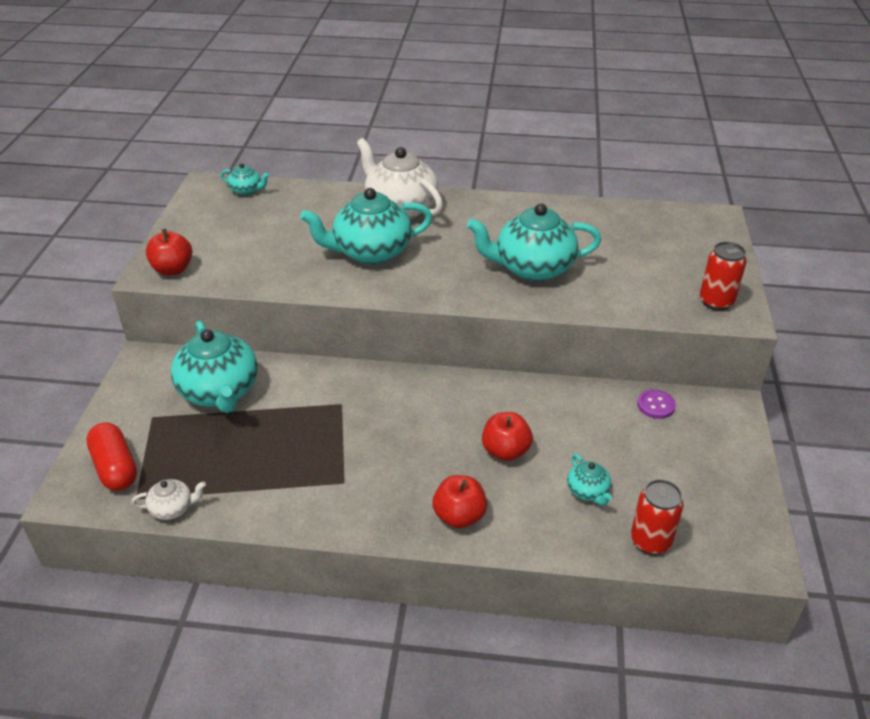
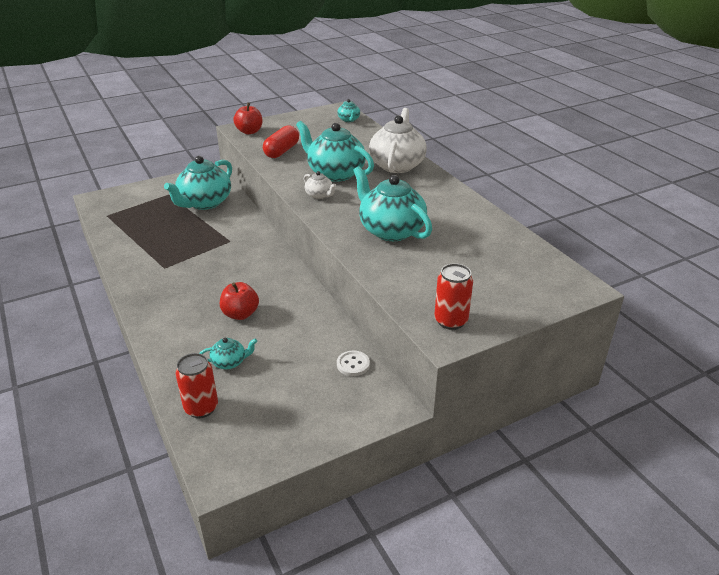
camera: 55 degrees right, 5 degrees down
(115, 468) = (123, 201): red capsule -> red capsule (281, 151)
(173, 508) = (106, 227): white teapot -> white teapot (319, 195)
(459, 516) = (166, 318): red apple -> none
(588, 491) = (229, 362): turquoise teapot -> turquoise teapot turned 135 degrees counterclockwise
(655, 405) = (353, 364): purple button -> white button

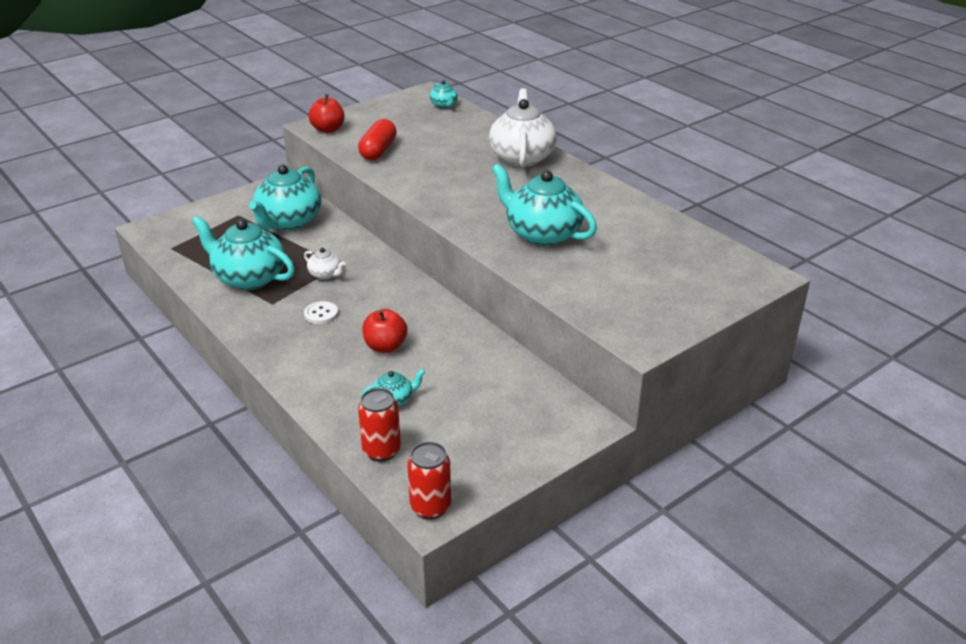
camera: 10 degrees left, 0 degrees up
(319, 195) = (445, 200): white teapot -> white teapot (325, 274)
(335, 173) = (453, 173): turquoise teapot -> turquoise teapot (249, 278)
(353, 364) = (532, 386): white button -> white button (321, 314)
(450, 321) = (640, 324): red can -> red can (430, 507)

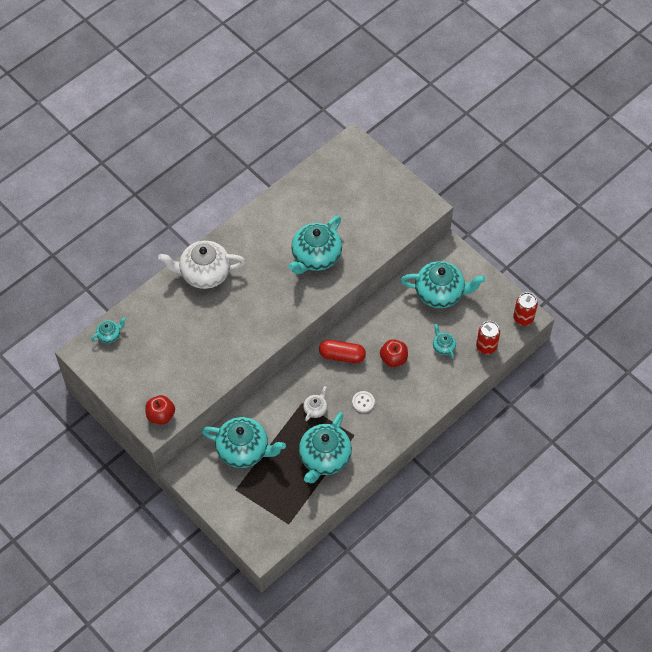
camera: 95 degrees left, 25 degrees up
(378, 151) = (199, 371): red capsule -> red capsule (342, 356)
(500, 405) = (440, 293): none -> turquoise teapot

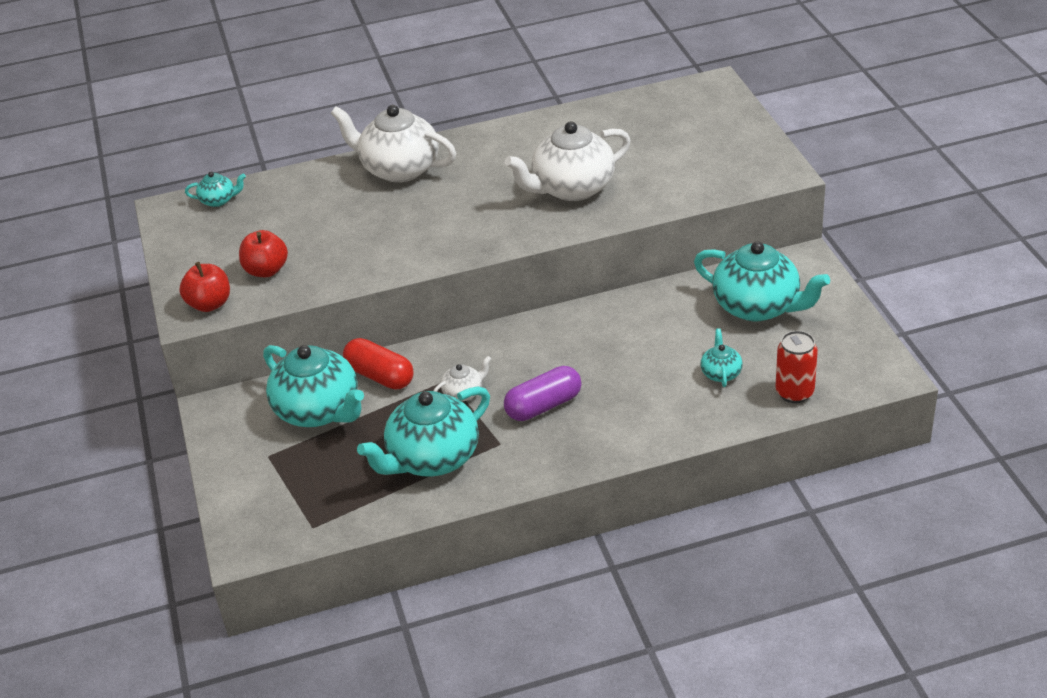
camera: 30 degrees right, 20 degrees down
(315, 256) = (572, 188): turquoise teapot -> white teapot
(342, 356) = (550, 340): red capsule -> red capsule (380, 376)
(363, 402) = (543, 406): white button -> purple capsule
(393, 359) = (629, 366): red apple -> red apple (266, 270)
(523, 318) = (881, 374): red can -> none

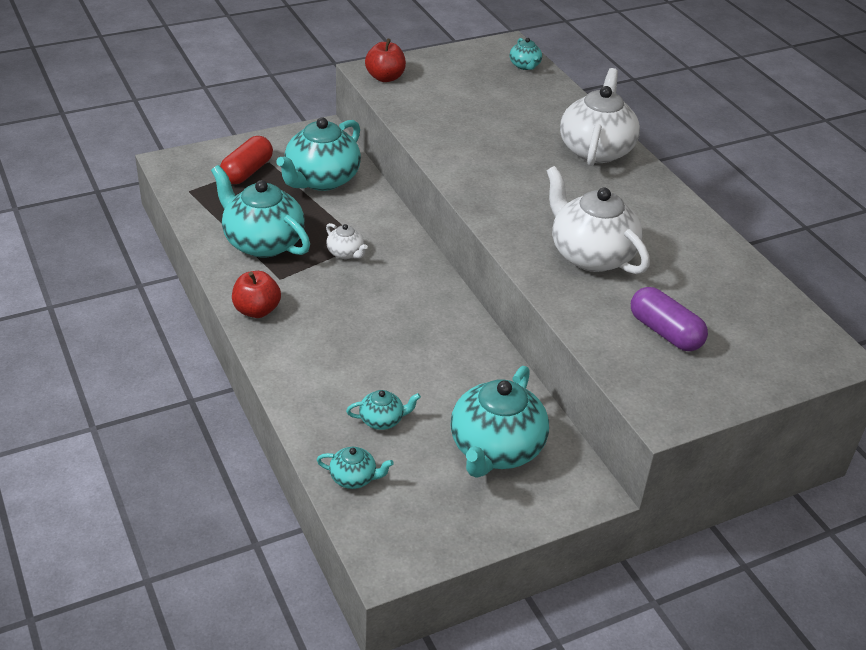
camera: 75 degrees right, 0 degrees up
(266, 270) = (432, 97): red apple -> red apple (257, 310)
(380, 376) = (365, 206): red capsule -> red capsule (247, 172)
(543, 406) = (329, 301): purple capsule -> purple capsule (665, 332)
(794, 393) = (354, 478): red can -> turquoise teapot

